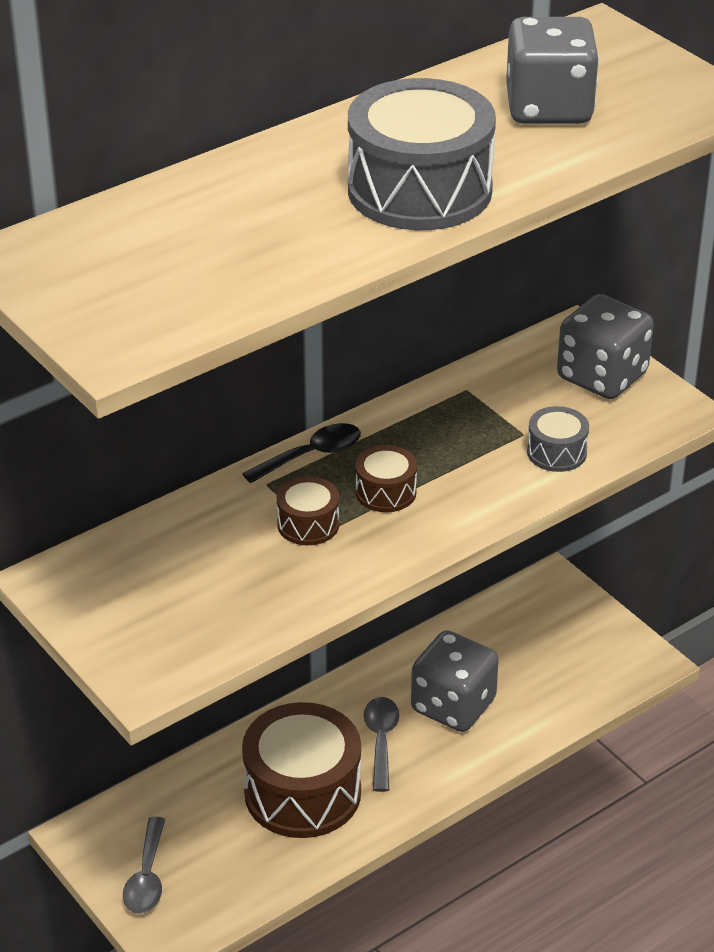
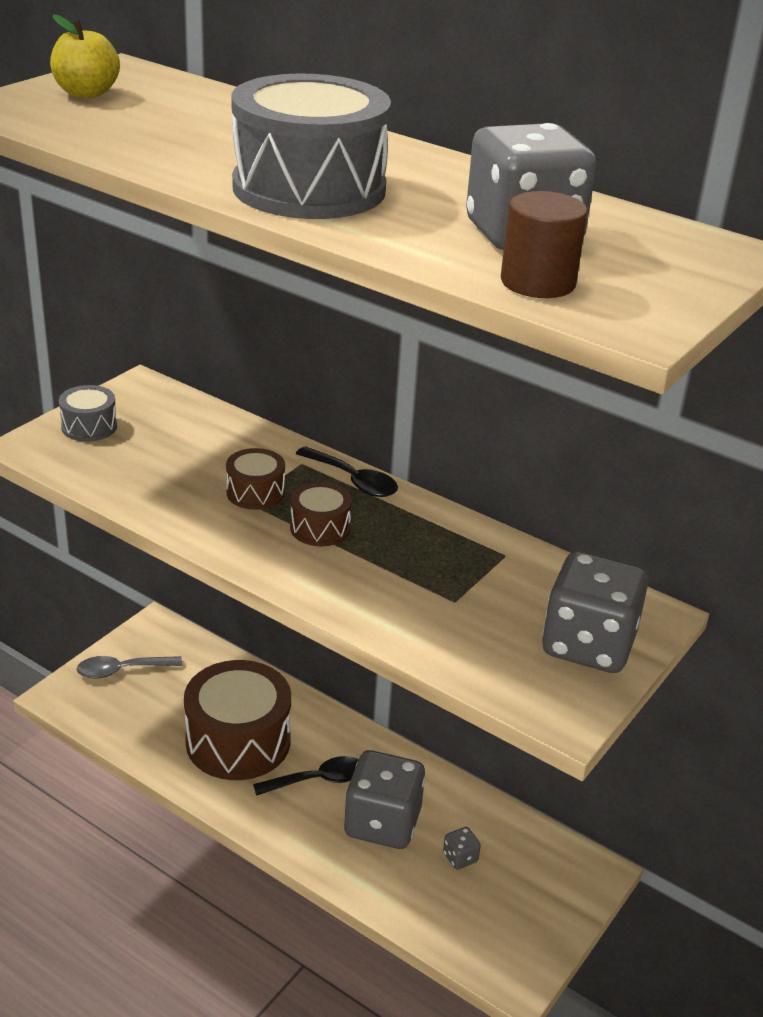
camera: 70 degrees right, 5 degrees down
(94, 286) = (86, 93): none -> yellow apple
(381, 740) = (318, 780): grey spoon -> black spoon
(511, 662) = (460, 857): none -> grey dice
(556, 452) = (436, 627): grey drum -> grey drum (89, 427)
(640, 121) = (538, 282): none -> brown cylinder

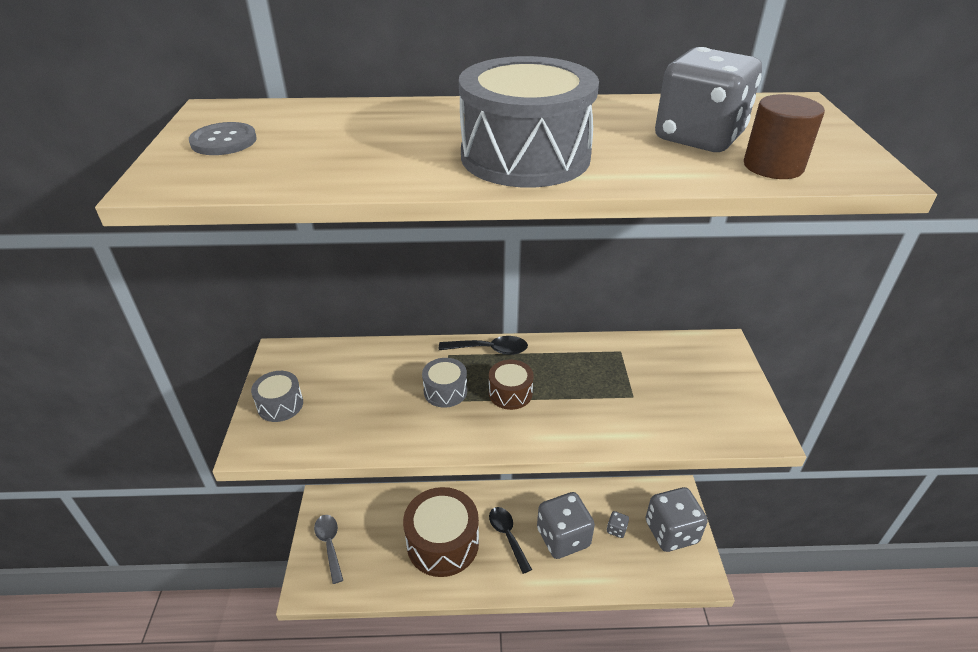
camera: 35 degrees left, 5 degrees up
(86, 93) = (224, 141): yellow apple -> grey button
(122, 670) = (329, 544): grey spoon -> grey spoon turned 120 degrees clockwise
(255, 493) = (445, 391): brown drum -> grey drum
(318, 780) = (507, 536): black spoon -> black spoon turned 60 degrees counterclockwise
(588, 645) = (721, 382): grey dice -> grey dice (671, 532)

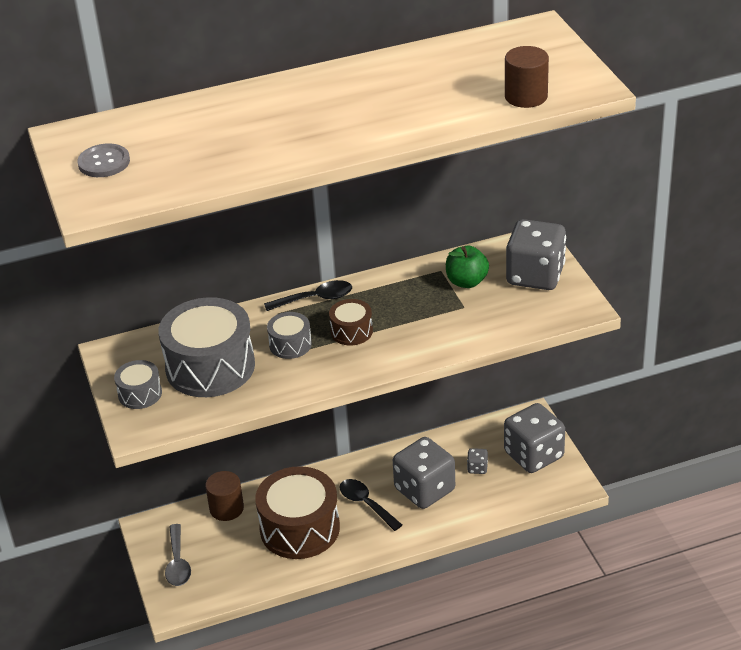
camera: 15 degrees left, 0 degrees up
(329, 544) = (178, 563): grey spoon -> grey spoon turned 150 degrees counterclockwise
(391, 503) = (226, 508): none -> brown cylinder
(525, 156) = (347, 126): grey drum -> grey drum (210, 366)
(643, 369) = (466, 282): none -> green apple
(699, 137) = (468, 80): grey dice -> grey dice (535, 275)

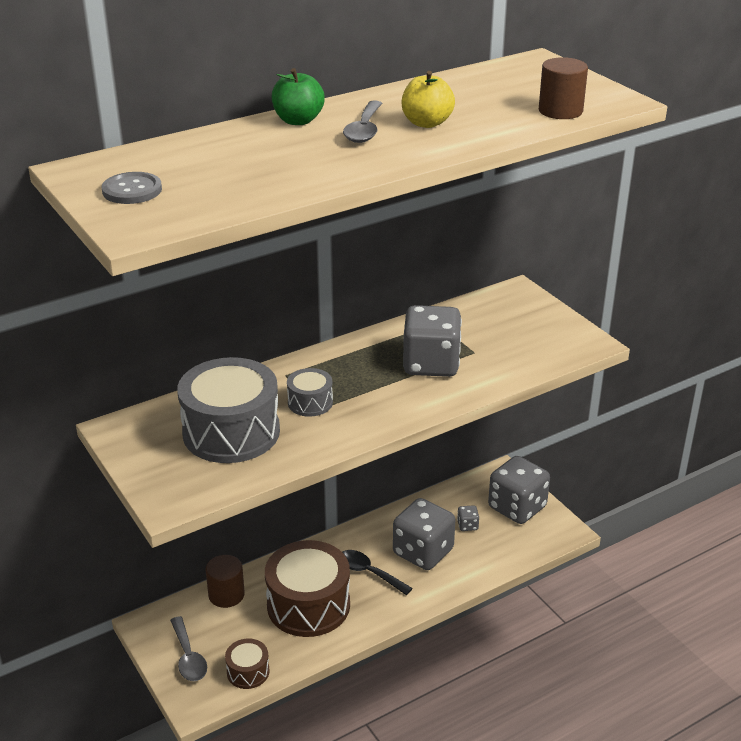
camera: 15 degrees left, 5 degrees down
(140, 394) = (161, 466): grey drum -> none
(315, 299) = (321, 358): black spoon -> none
(331, 107) = (364, 130): none -> grey spoon
(351, 331) = (369, 384): brown drum -> brown drum (248, 672)
(392, 103) = (426, 123): none -> yellow apple
(466, 282) = (467, 330): green apple -> green apple (298, 120)
(535, 275) = (531, 319): grey dice -> grey dice (431, 364)

